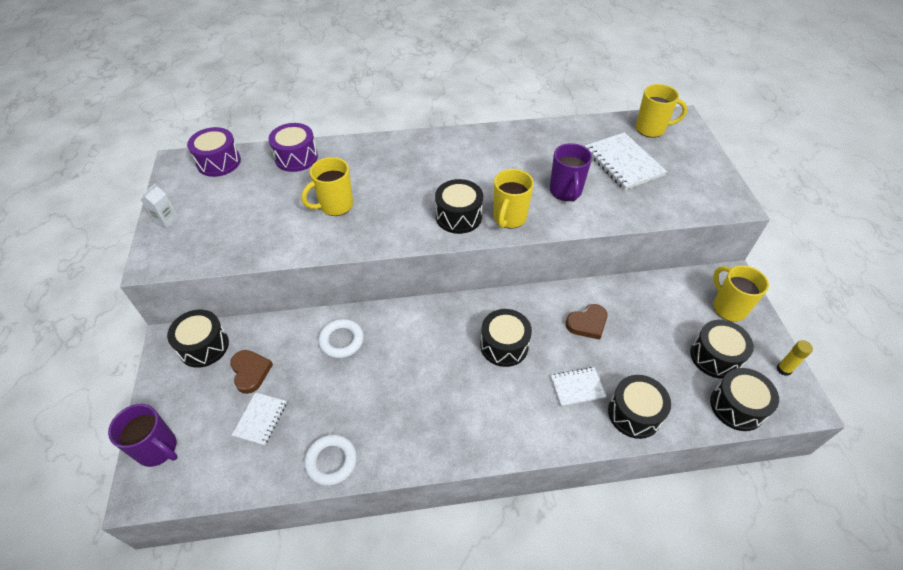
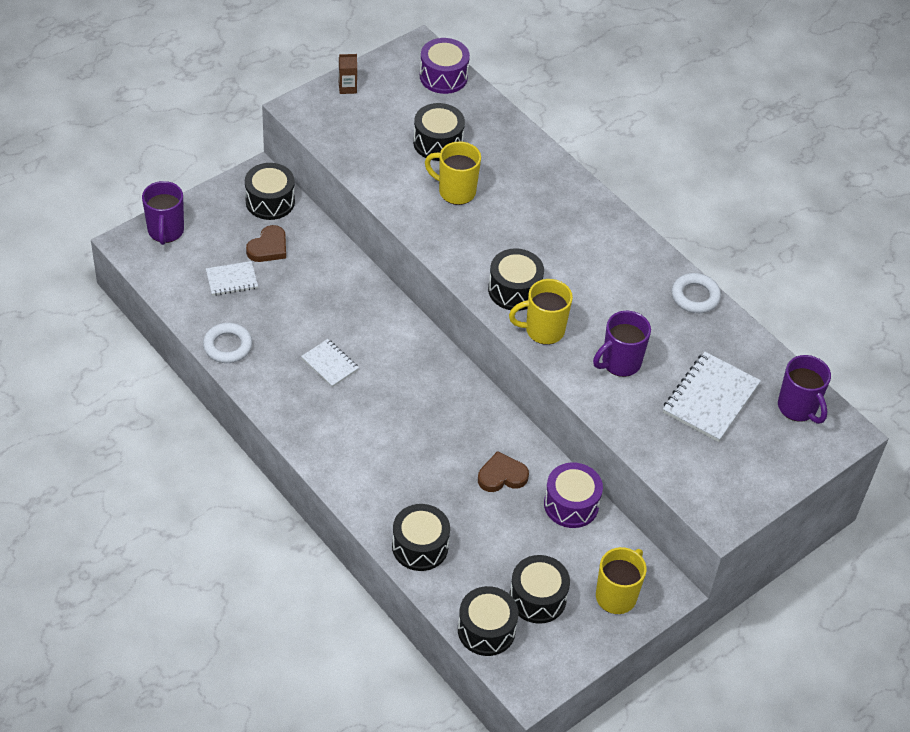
camera: 55 degrees right, 0 degrees up
(167, 221) = (347, 88): white carton -> brown carton
(296, 157) = (496, 128): purple drum -> purple drum (571, 504)
(341, 341) = (343, 293): white ring -> white ring (695, 296)
(504, 345) = (425, 417): black drum -> black drum (438, 143)
(577, 387) = (418, 492): white notebook -> white notebook (330, 364)
(587, 323) = (502, 476): brown heart -> brown heart turned 135 degrees clockwise
(651, 129) = (798, 408): yellow mug -> purple mug
(783, 369) = (563, 663): yellow glue stick -> none

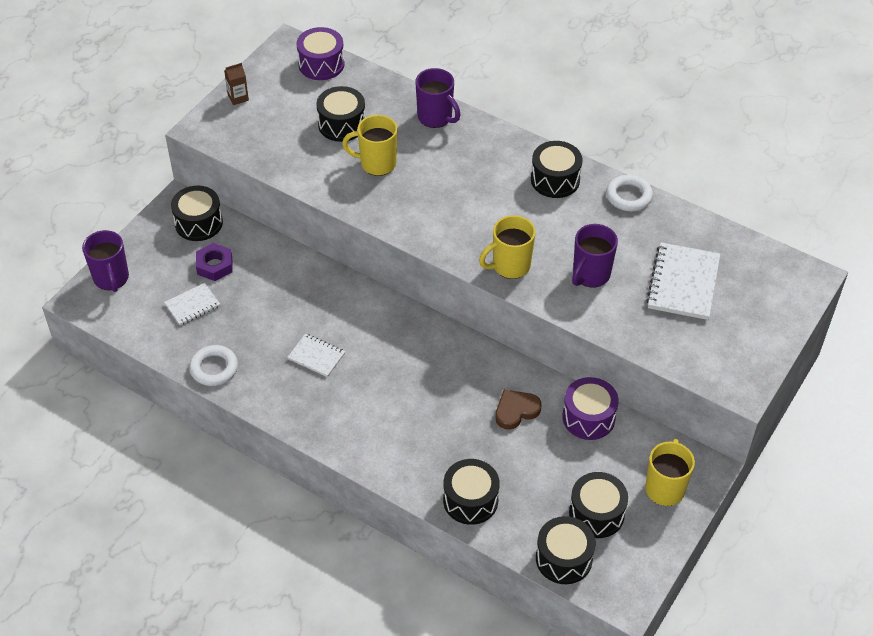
camera: 15 degrees left, 0 degrees up
(268, 247) = (214, 265): brown heart -> purple nut
(514, 290) = (468, 237): black drum -> black drum (555, 180)
(798, 408) = (761, 268): purple mug -> purple mug (435, 117)

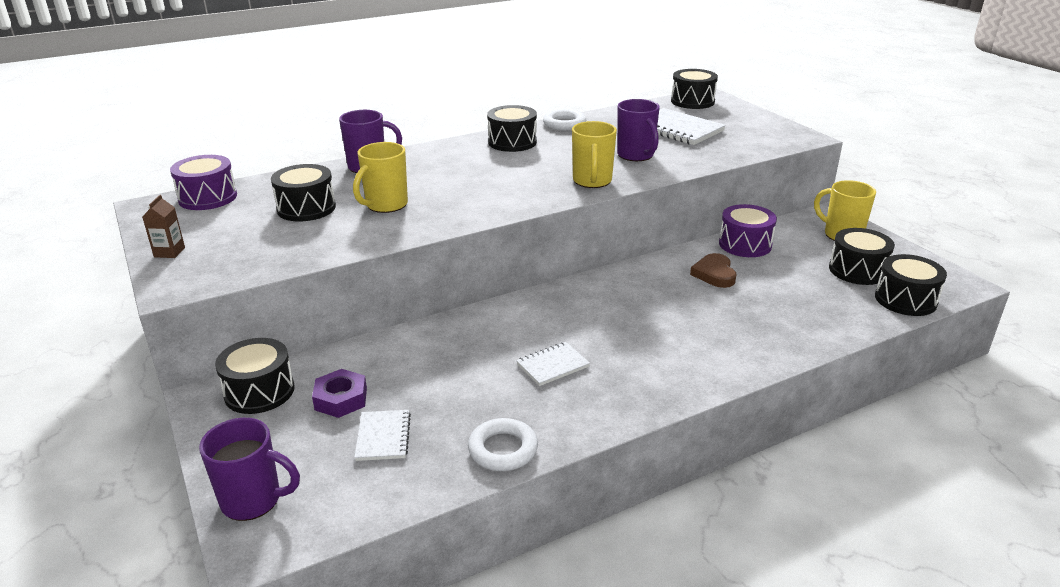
camera: 60 degrees left, 20 degrees down
(470, 500) = (813, 328): black drum -> black drum (692, 101)

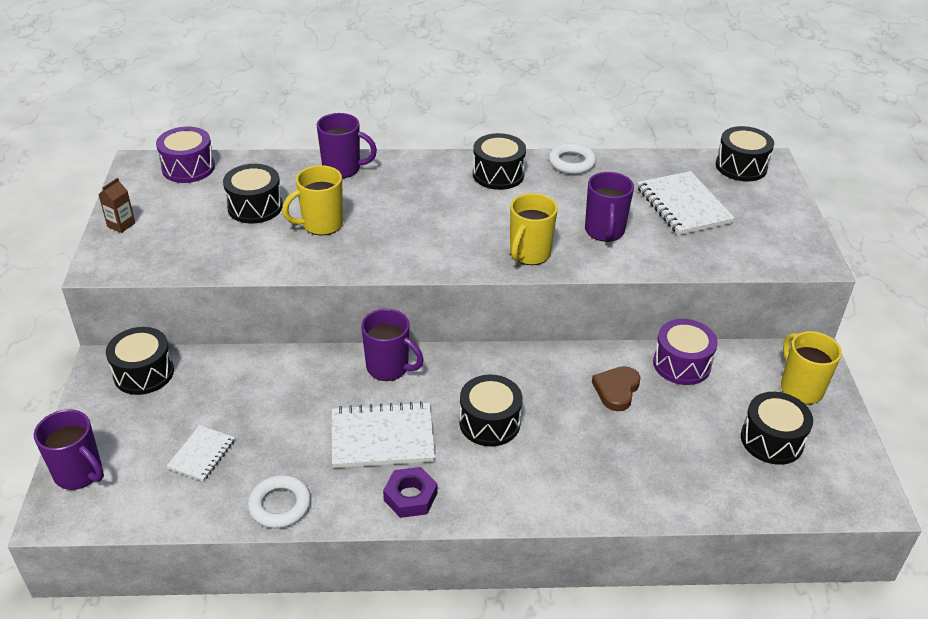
camera: 25 degrees right, 10 degrees up
(341, 399) = (196, 405): purple nut -> purple nut (410, 497)
(510, 314) = (389, 368): none -> purple mug
(553, 365) = (382, 438): white notebook -> white notebook, size x1.75
(905, 300) = (787, 496): black drum -> black drum (489, 423)

